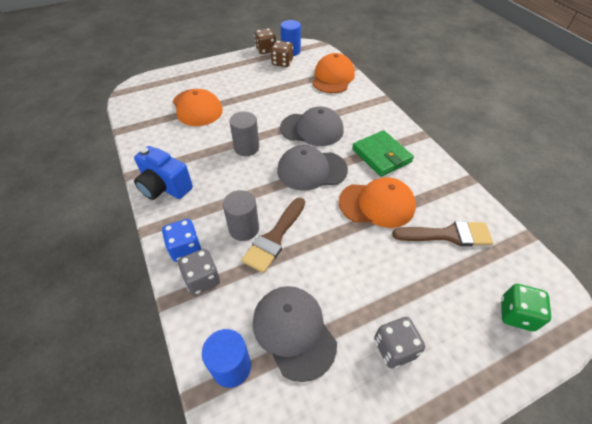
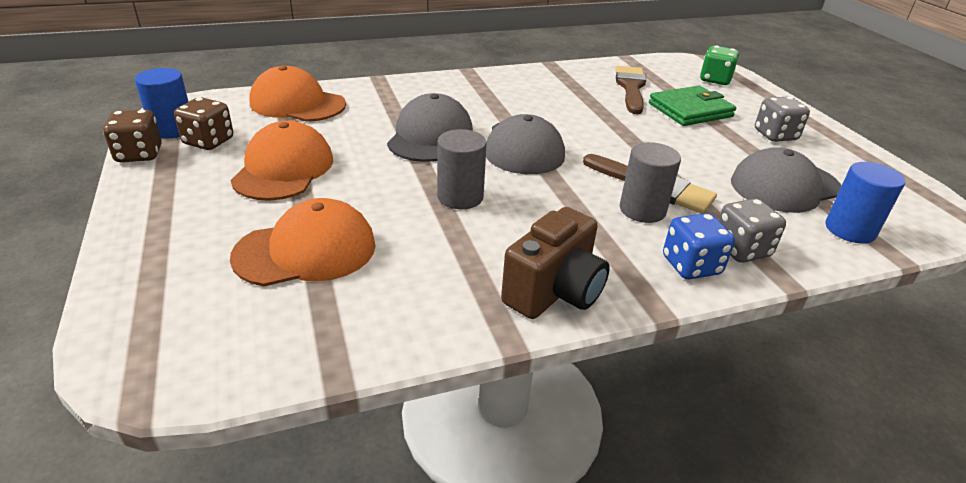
camera: 85 degrees left, 15 degrees down
(165, 187) = (554, 292): blue camera -> brown camera
(377, 204) = (589, 114): orange cap -> orange cap (283, 169)
(381, 155) = (502, 98): green wallet -> green wallet (690, 110)

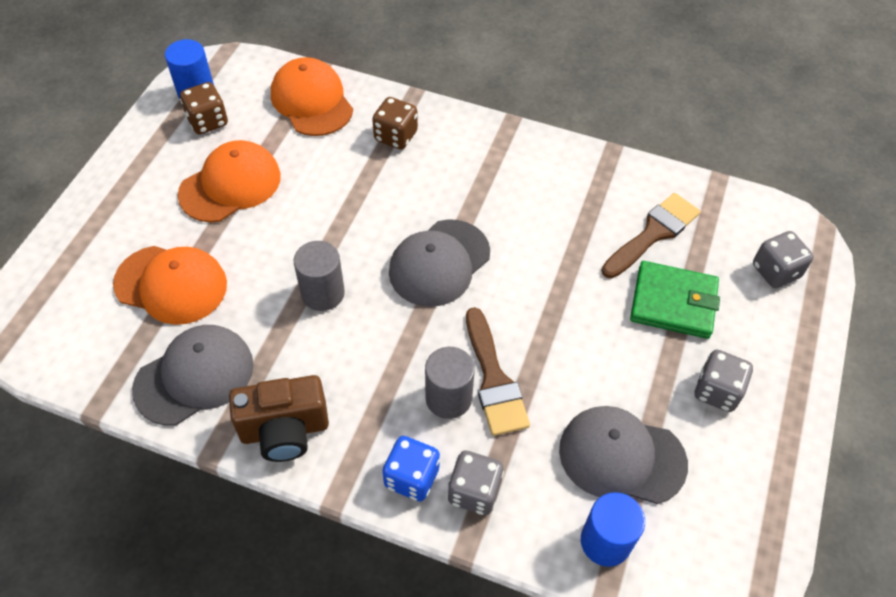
camera: 40 degrees right, 20 degrees up
(139, 154) = (153, 113): brown dice -> brown dice (395, 136)
(430, 136) = (375, 204): grey cap -> grey cap (194, 376)
(715, 80) = (775, 271): green dice -> grey dice

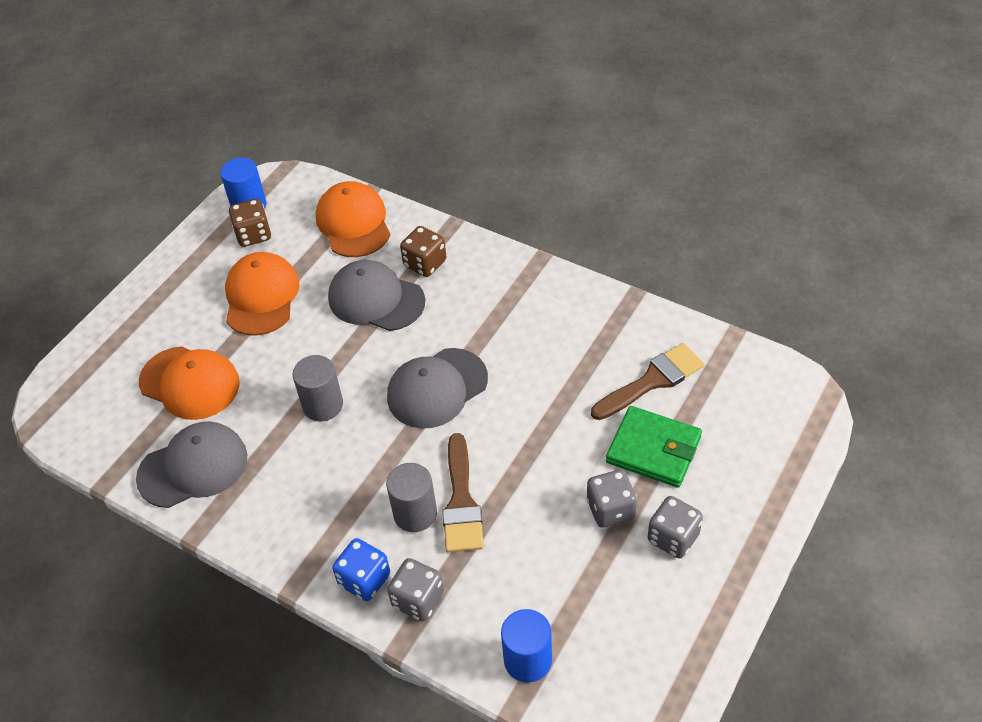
camera: 15 degrees right, 5 degrees down
(230, 185) = (261, 297): orange cap -> orange cap turned 60 degrees counterclockwise
(285, 430) = (261, 524): brown camera -> none
(621, 456) = (563, 586): grey cap -> grey cap (376, 299)
(775, 271) = (766, 430): grey dice -> grey dice (610, 509)

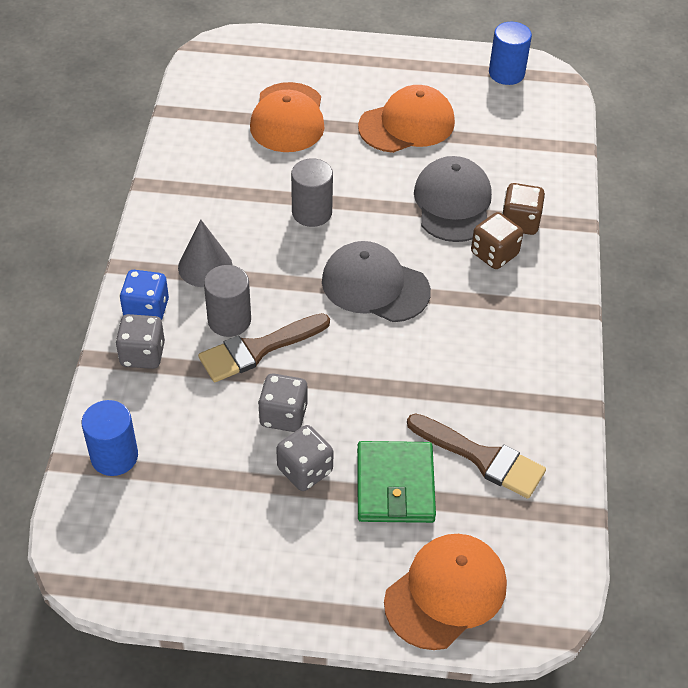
camera: 60 degrees right, 0 degrees up
(193, 467) = (205, 155): grey cap -> none
(253, 235) = (474, 90): brown dice -> brown dice (494, 254)
(338, 513) = (205, 266): none -> grey cone
(353, 223) = (535, 152): orange cap -> orange cap (446, 593)
(673, 538) = (296, 534): grey dice -> grey dice (283, 415)

